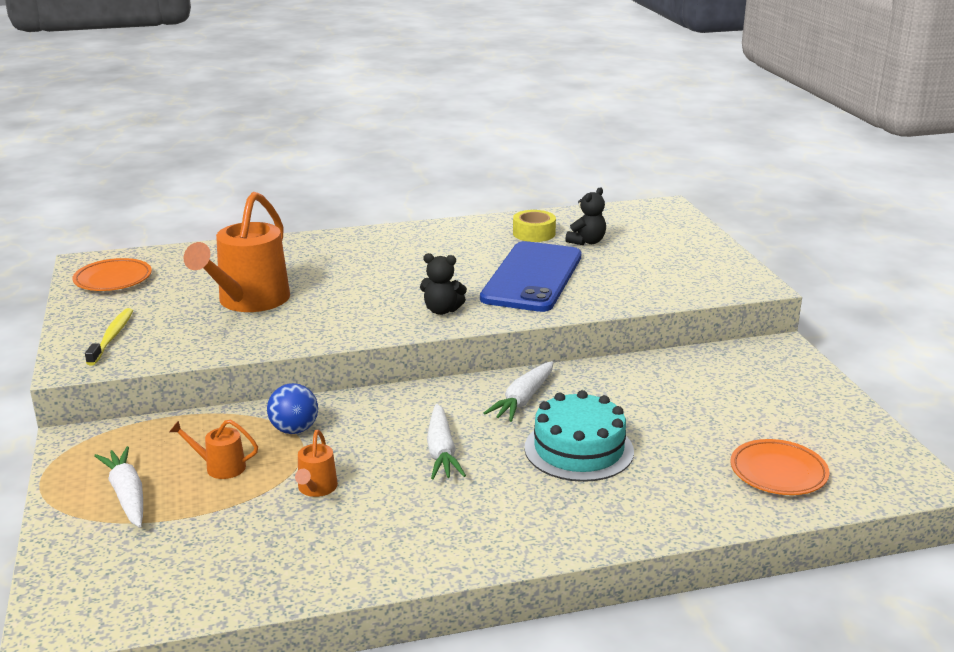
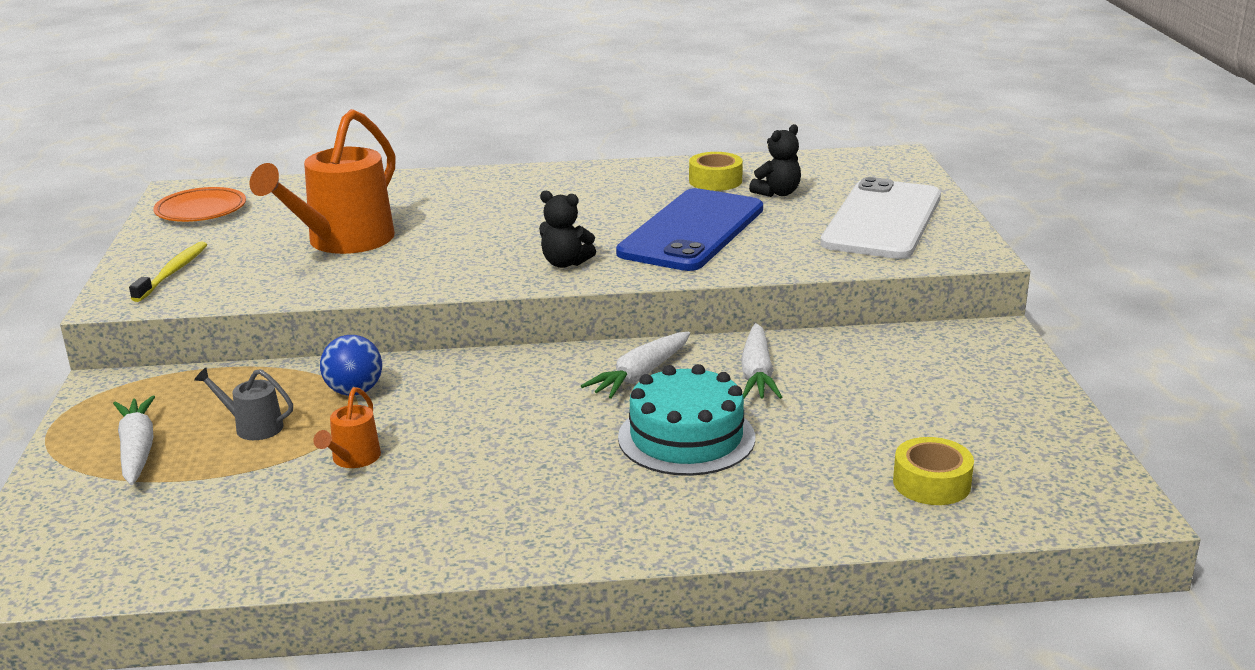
camera: 10 degrees right, 0 degrees up
(220, 467) = (253, 427): orange watering can -> grey watering can
(441, 451) = (517, 428): white carrot -> white carrot (757, 374)
(676, 261) = (882, 220): none -> white phone
(778, 472) = (931, 483): orange plate -> yellow tape

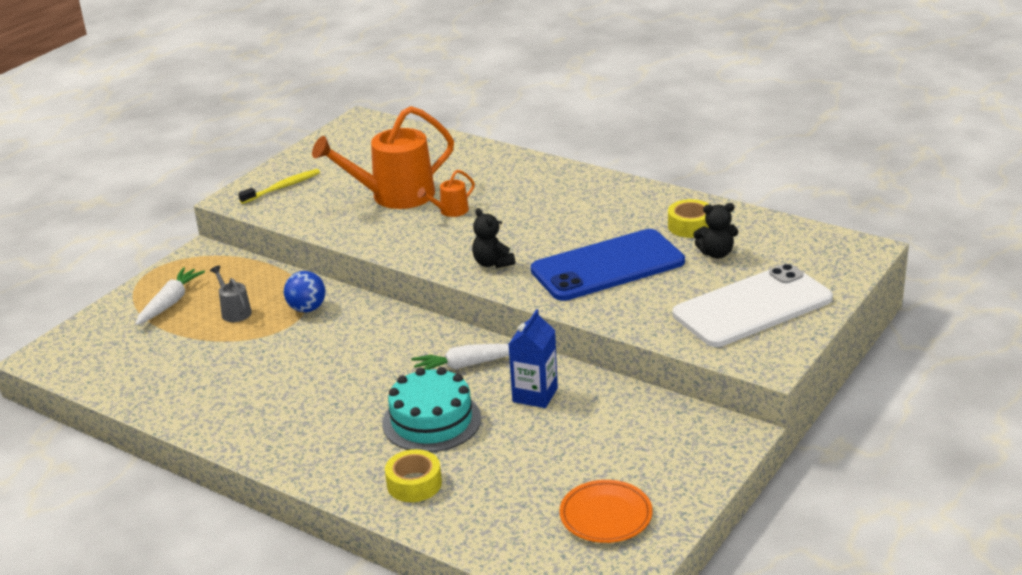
camera: 40 degrees right, 5 degrees up
(201, 210) = (352, 141): orange plate -> orange plate (606, 516)
(353, 459) = (254, 354): orange watering can -> orange watering can (450, 211)
(757, 374) = (535, 395): white carrot -> blue carton
(931, 483) = (520, 519): yellow tape -> yellow tape (414, 484)

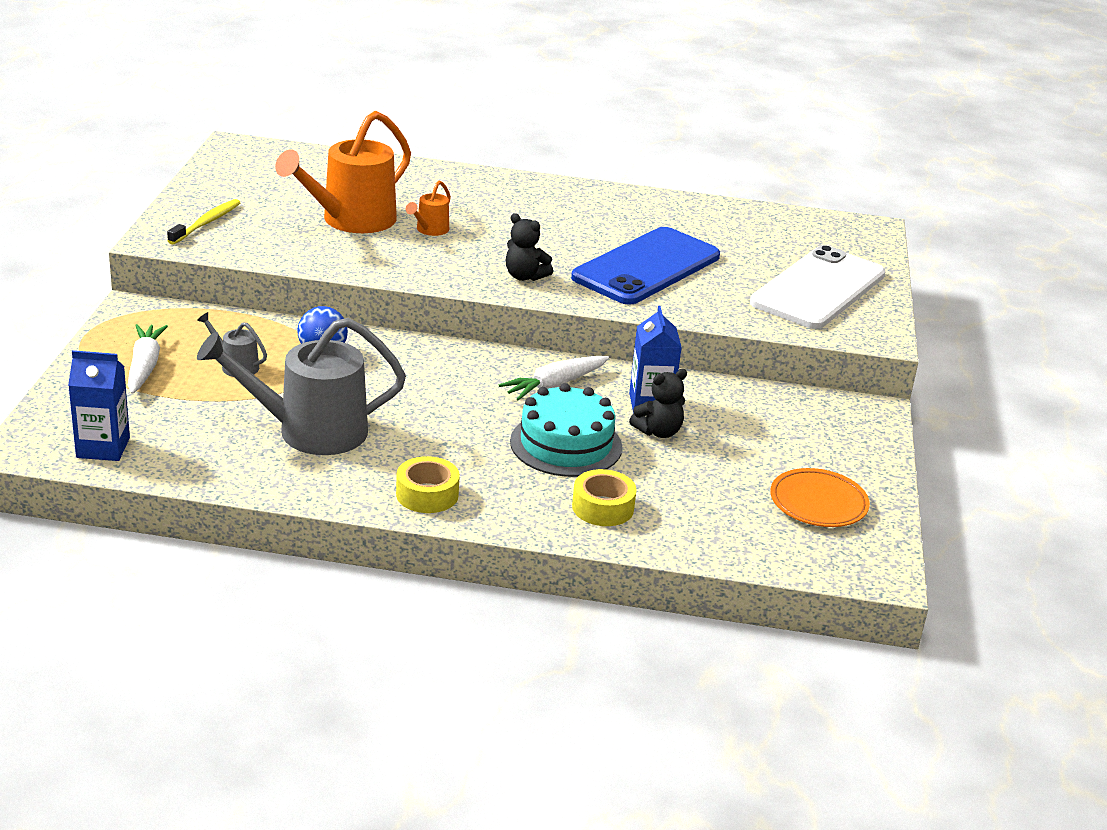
camera: 30 degrees left, 0 degrees up
(90, 366) = (103, 448): none -> blue carton
(243, 376) = (310, 431): none -> grey watering can
(690, 226) = (693, 222): yellow tape -> yellow tape (427, 494)
(716, 253) = (741, 244): black teddy bear -> black teddy bear (658, 432)

